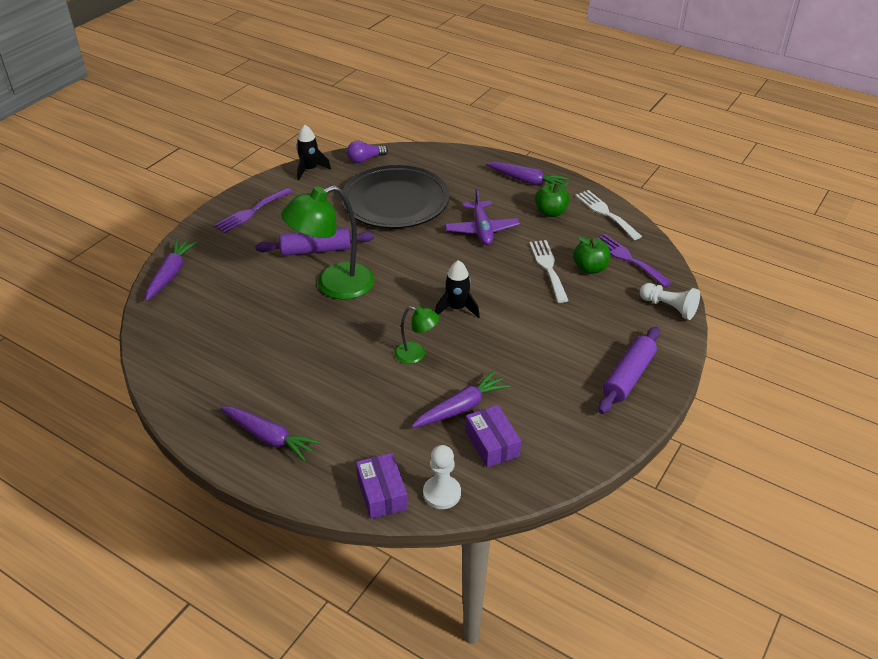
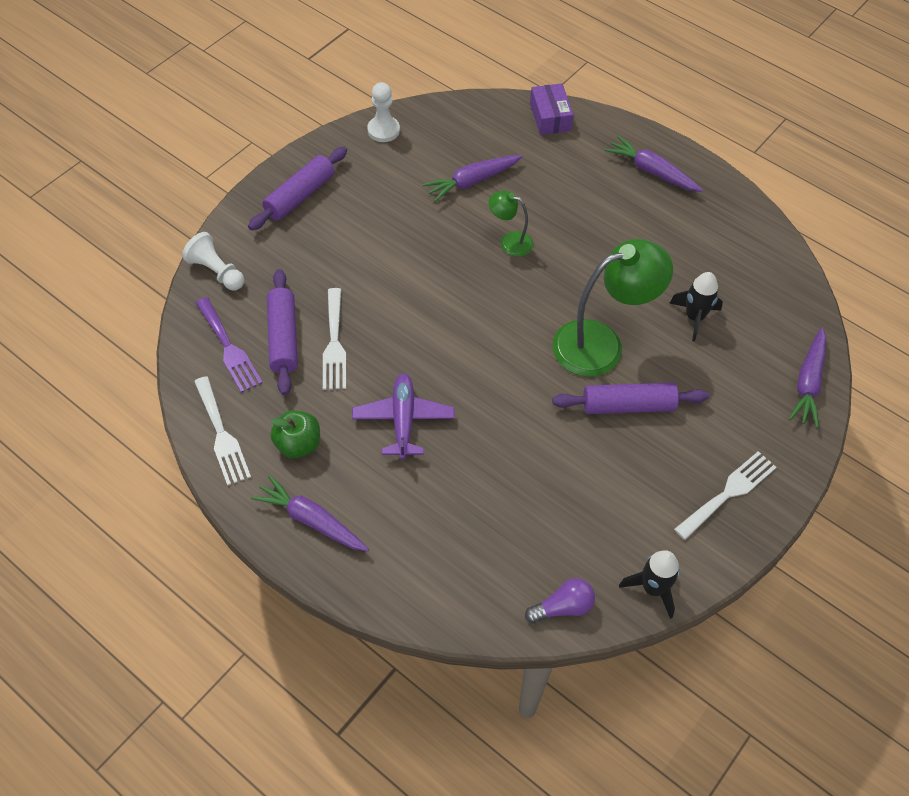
camera: 175 degrees left, 15 degrees up
(251, 212) = (728, 493): purple fork -> white fork
(395, 201) = (518, 493): black plate -> none
(442, 493) = (500, 112): white pawn -> white pawn (383, 130)
(457, 308) = (457, 295): black rocket -> black rocket (694, 317)
(492, 443) = (450, 147): purple box -> none
(590, 268) = (283, 338): green apple -> purple rolling pin

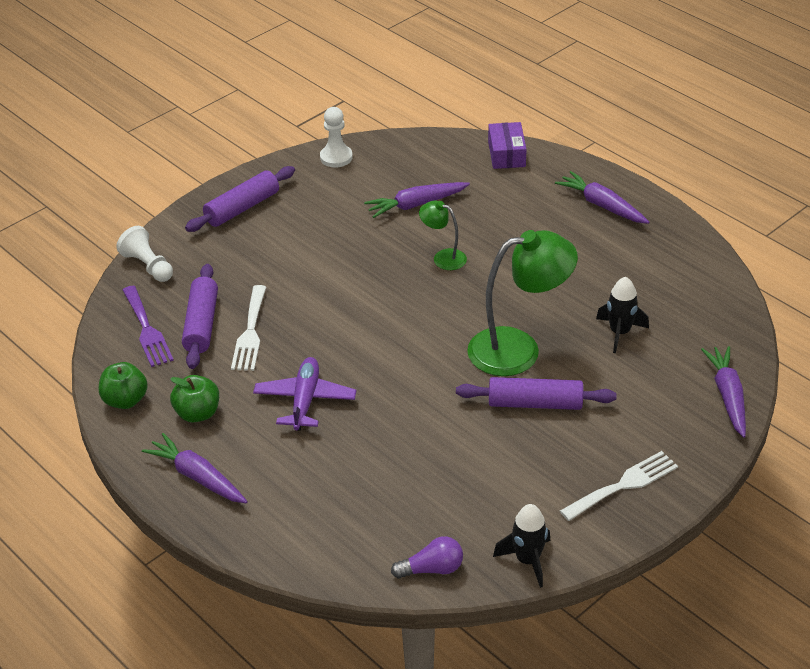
camera: 10 degrees right, 15 degrees down
(222, 435) = (125, 400): white fork -> green apple
(808, 382) = (728, 396): purple carrot -> purple carrot turned 150 degrees clockwise

